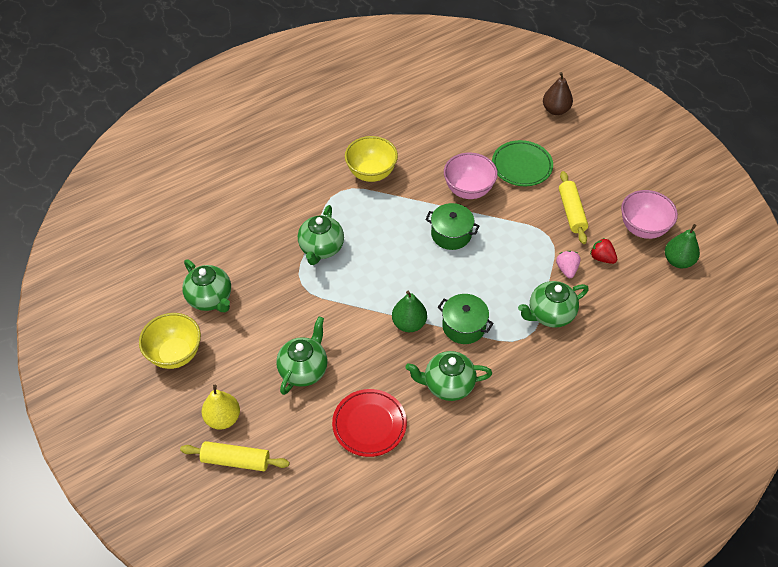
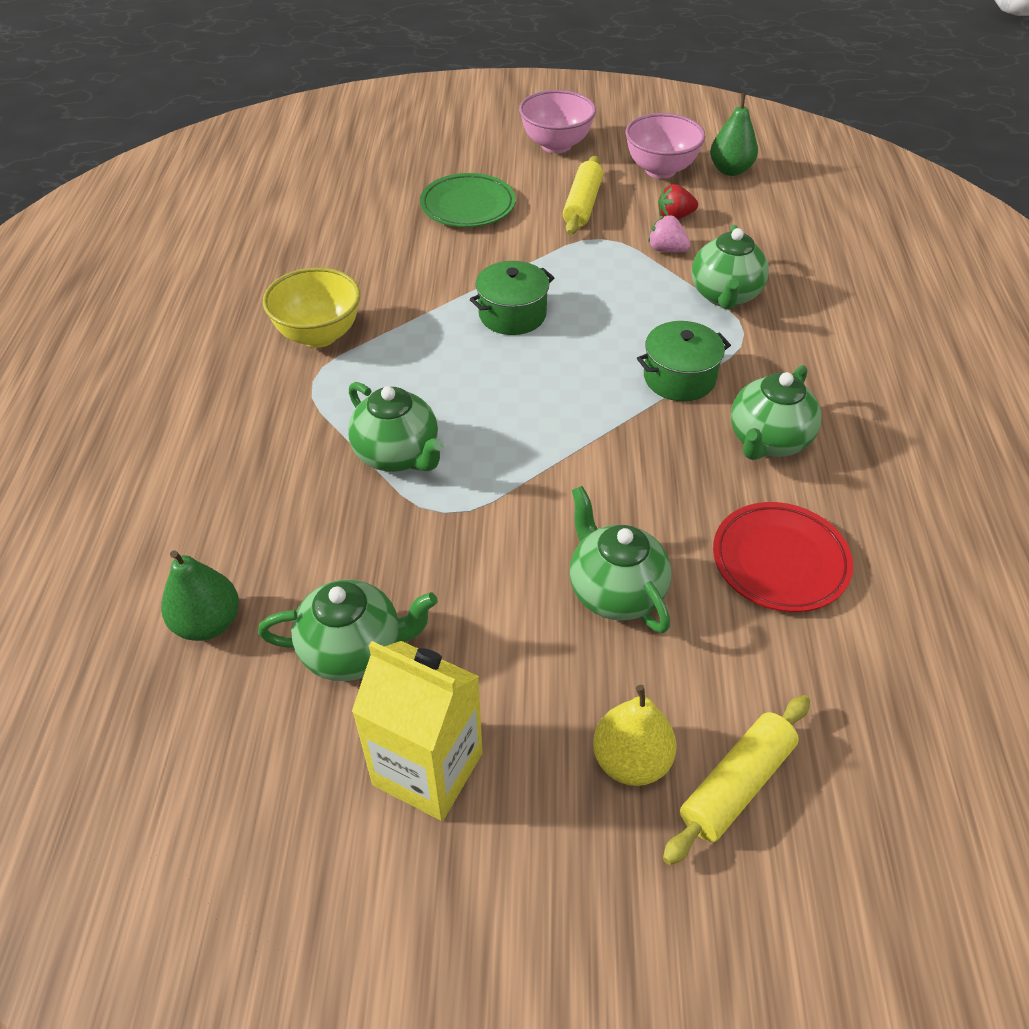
camera: 55 degrees left, 5 degrees down
(175, 354) = (428, 769): yellow bowl -> yellow carton
(409, 323) = (628, 428): green pear -> green pear (208, 623)
(468, 190) = (455, 265): pink bowl -> pink bowl (556, 145)
(555, 110) = (413, 142): brown pear -> none
(571, 212) = (582, 205): yellow rolling pin -> yellow rolling pin turned 75 degrees clockwise

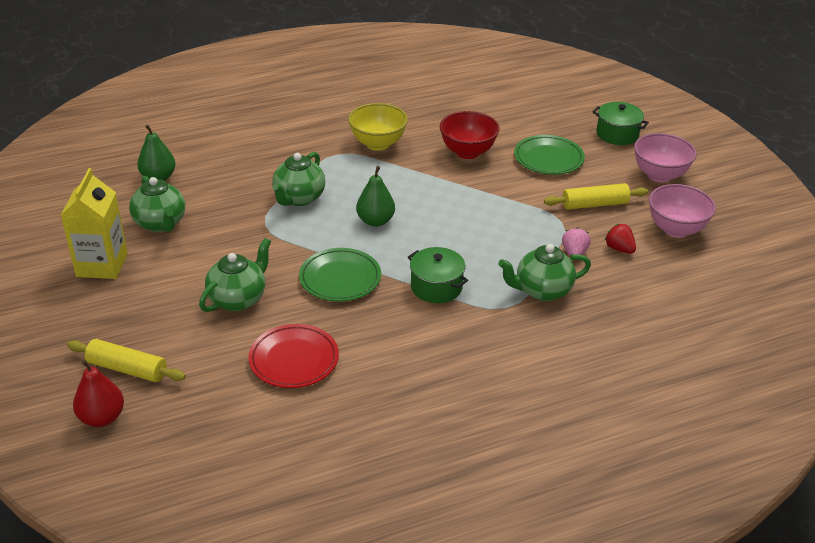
camera: 65 degrees right, 10 degrees down
(404, 262) = (467, 152): none -> red bowl
(512, 314) = (449, 205): green pot -> green pot (617, 134)
(619, 463) = (340, 279): none -> green plate
(631, 760) = (129, 329): yellow pear -> none
(730, 170) = (711, 264): green pear -> green pear (375, 221)
(767, 441) = (399, 337): green teapot -> none
(849, 848) = (102, 417): none -> red pear

